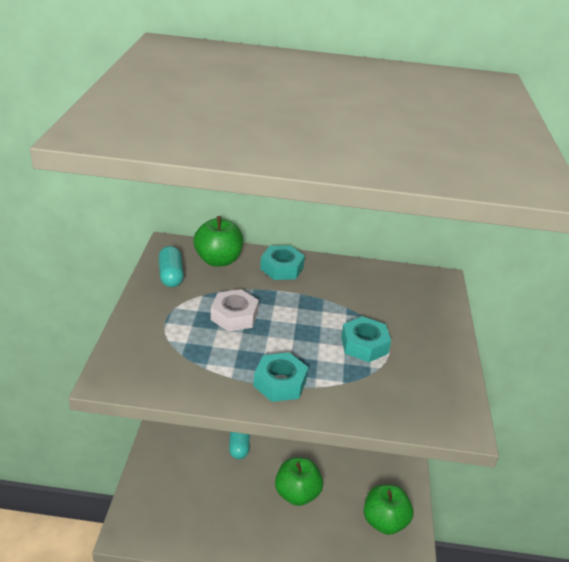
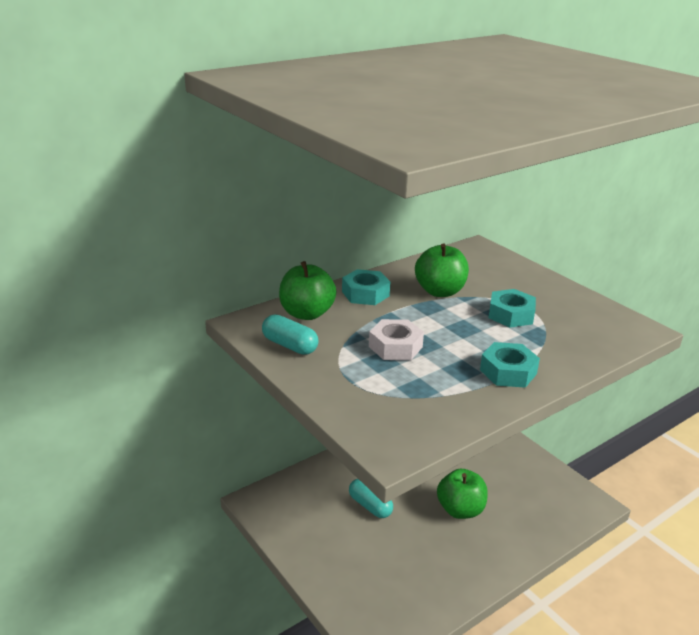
camera: 40 degrees left, 5 degrees down
(384, 521) = (537, 484): green apple -> green apple (440, 291)

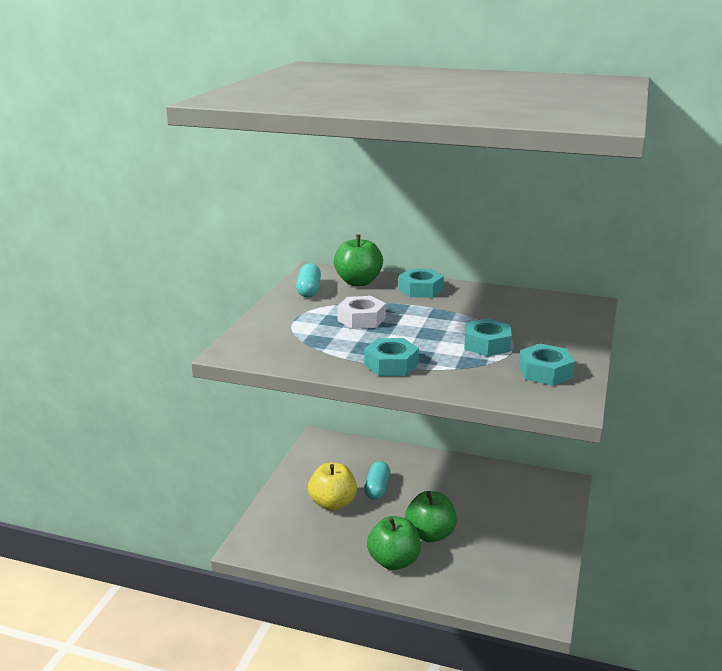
camera: 55 degrees right, 5 degrees down
(365, 546) = (332, 503): none -> yellow apple
(440, 291) = (474, 311): green apple -> green apple (394, 561)
(581, 314) = (545, 372): none -> turquoise nut

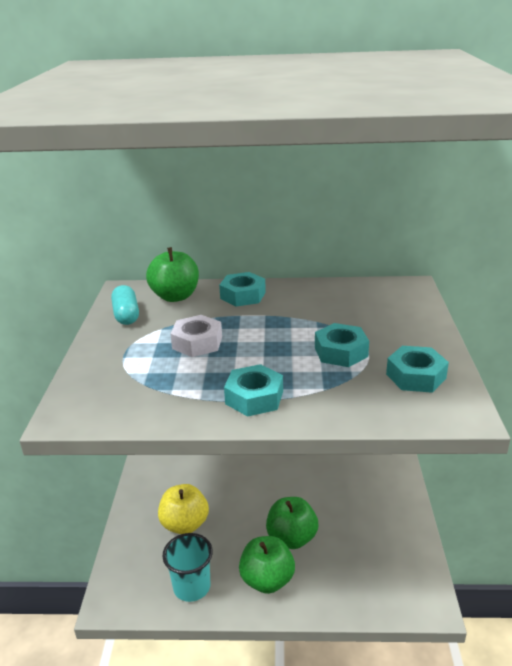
camera: 15 degrees left, 5 degrees up
(322, 551) = (192, 587): none -> turquoise cup
(377, 488) = (223, 496): turquoise capsule -> none

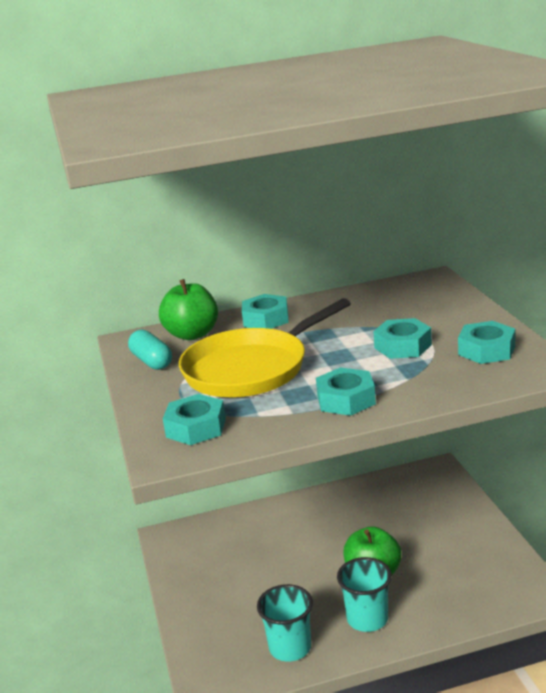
camera: 15 degrees left, 5 degrees down
(112, 392) = (196, 428): none -> turquoise nut
(185, 524) = (249, 594): yellow apple -> none
(197, 343) = (251, 369): white nut -> yellow pan
(267, 580) = (367, 619): green apple -> turquoise cup

